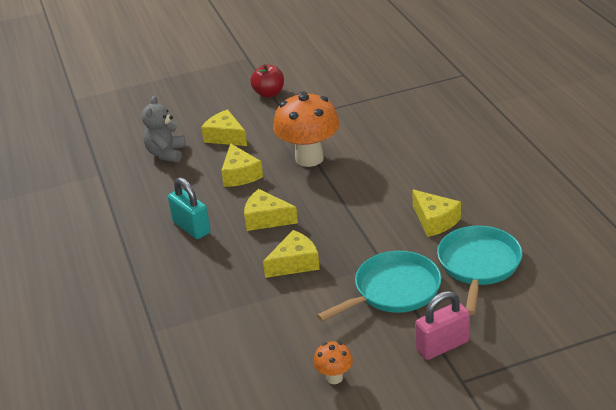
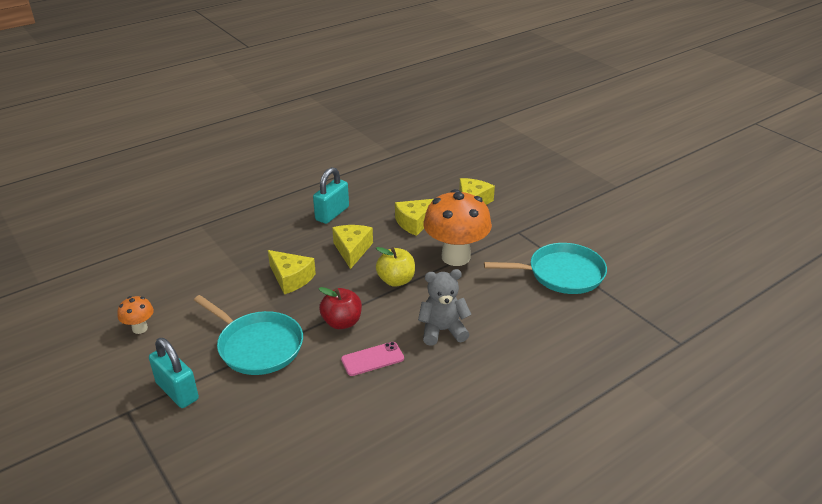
camera: 70 degrees right, 0 degrees up
(166, 153) = (434, 178): grey teddy bear -> grey teddy bear (442, 330)
(269, 93) = (558, 211): red apple -> red apple (342, 322)
(329, 196) = (396, 280): none -> yellow apple
(434, 221) = (372, 359): yellow cheese -> pink phone
(442, 346) = (177, 391): pink padlock -> turquoise padlock
(478, 265) = (302, 402): turquoise pan -> turquoise pan (561, 274)

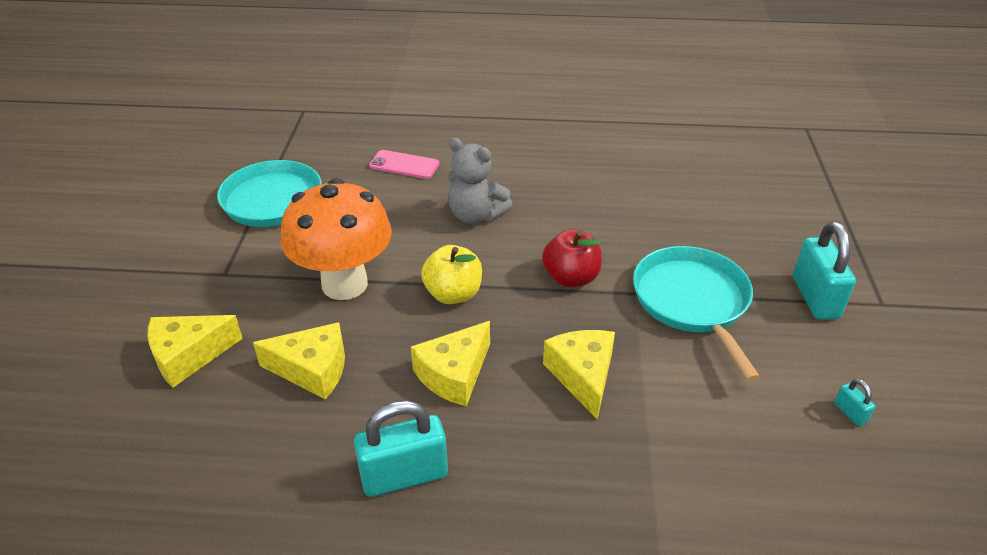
camera: 140 degrees left, 5 degrees up
(140, 328) = (850, 413): orange mushroom -> turquoise padlock
(372, 359) = (575, 225): pink phone -> pink phone (404, 165)

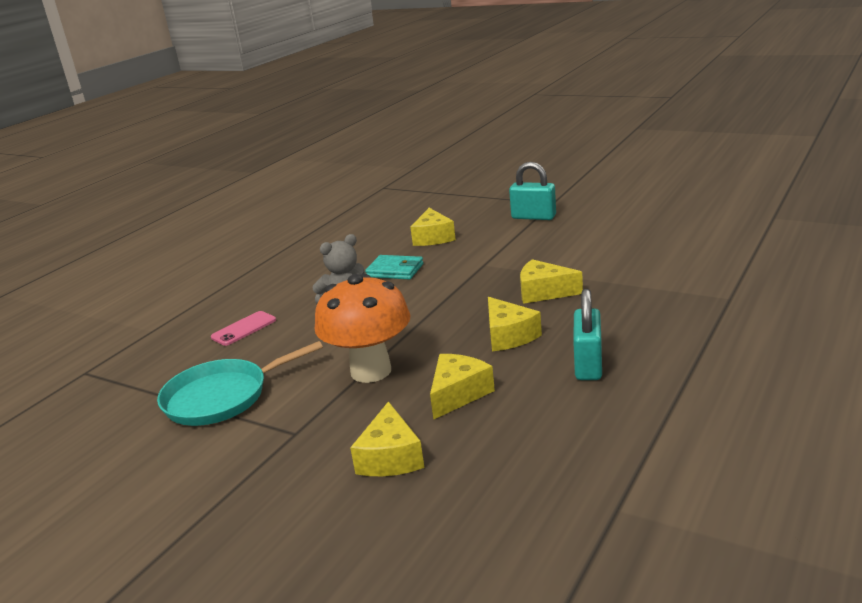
camera: 60 degrees left, 15 degrees down
(453, 294) = (426, 326): yellow apple -> none
(571, 278) = (450, 282): red apple -> none
(578, 221) = (395, 270): none -> turquoise wallet
(685, 221) = (433, 237): none -> yellow cheese
(692, 302) = (508, 249): turquoise pan -> none
(850, 413) = (623, 227): turquoise padlock -> none

